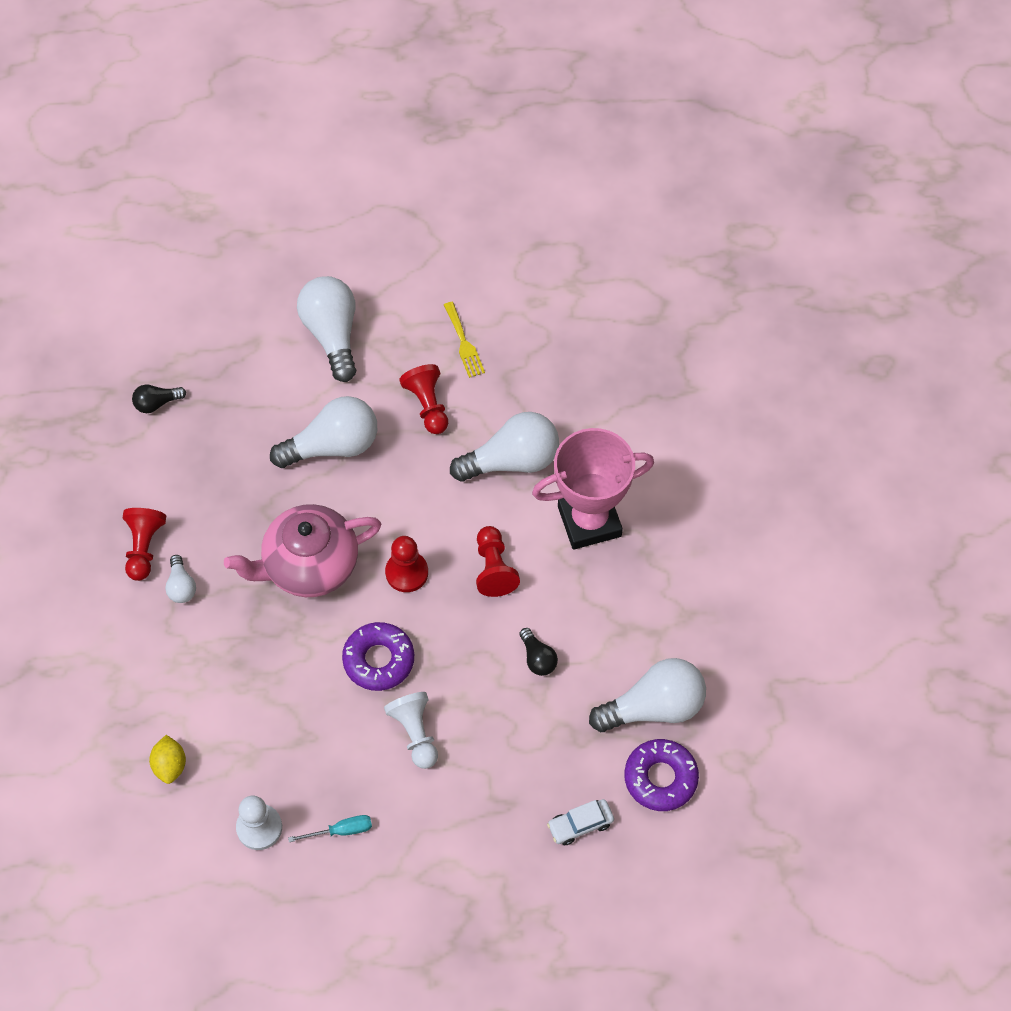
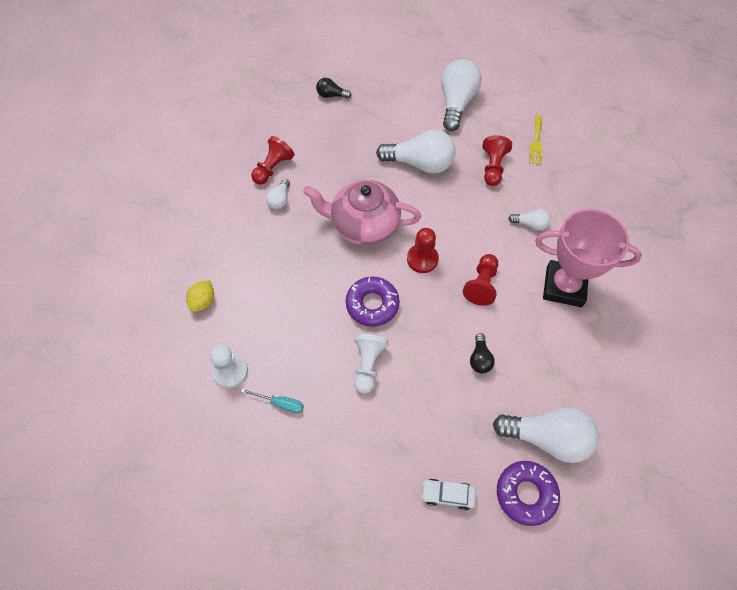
camera: 30 degrees right, 0 degrees up
(512, 461) = (530, 224): white light bulb -> white light bulb, size x0.49

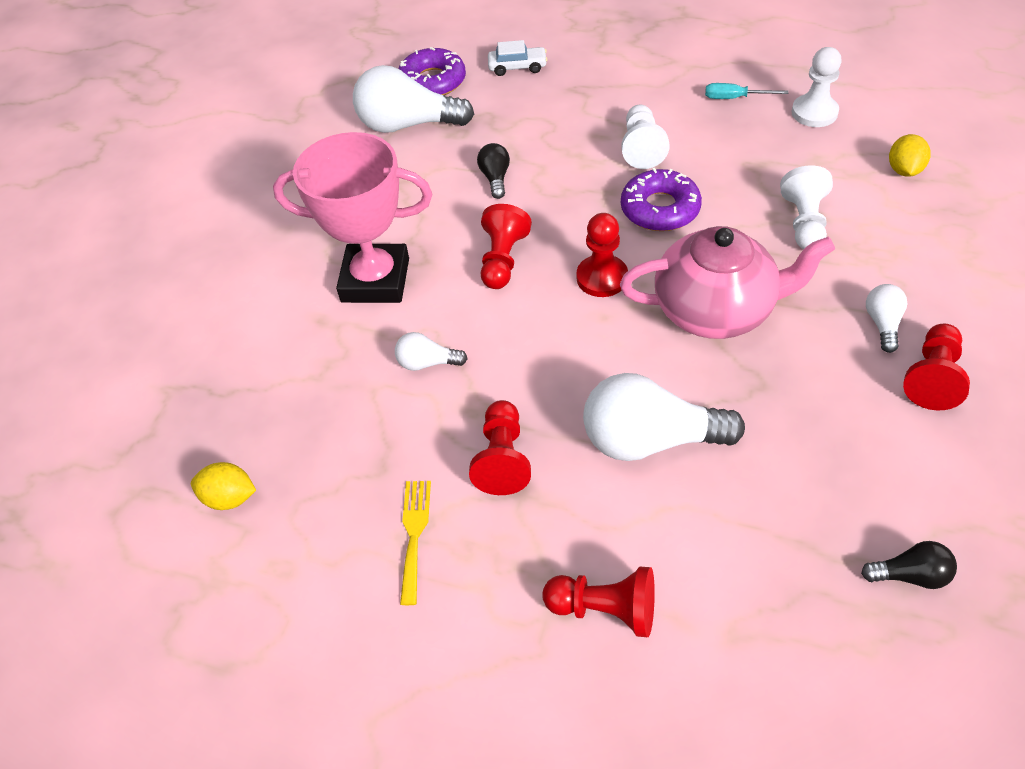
camera: 175 degrees right, 10 degrees down
(287, 273) = (804, 222): none -> white pawn
(456, 103) = (605, 609): white light bulb -> red pawn
(628, 172) = (230, 498): none -> yellow lemon

